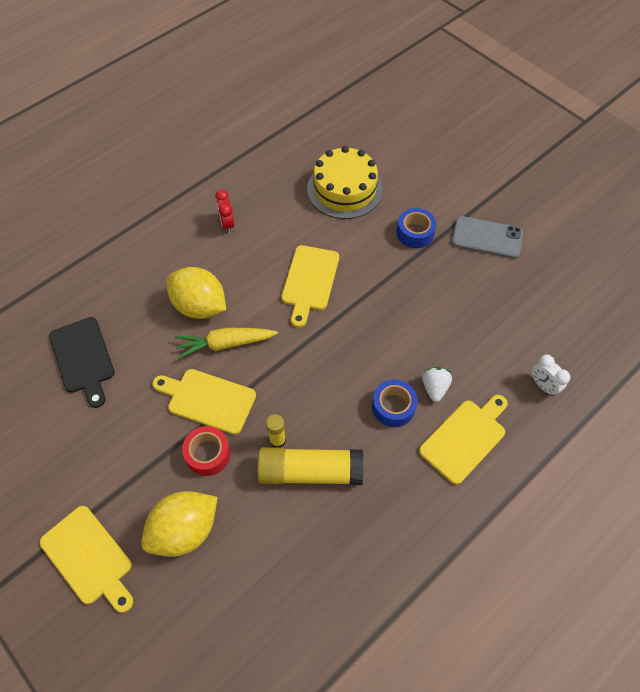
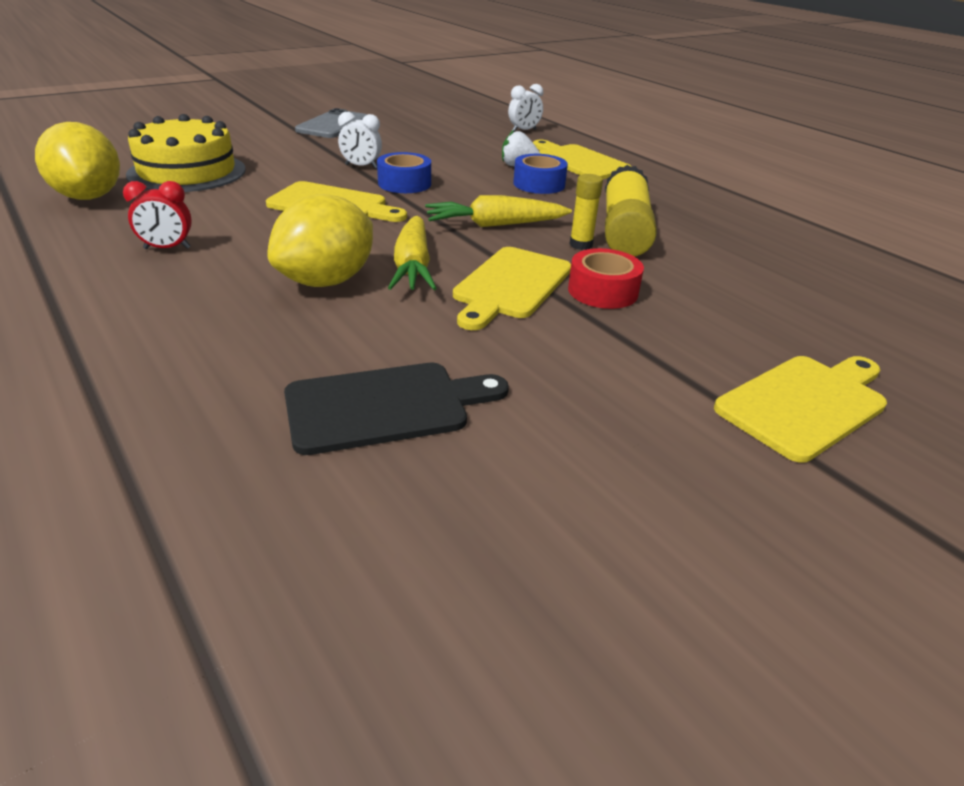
camera: 85 degrees left, 25 degrees down
(185, 530) = (727, 315): yellow lemon -> yellow lemon (89, 197)
(300, 382) = (495, 225): none -> yellow carrot
(391, 280) = (361, 166): none -> white clock
(415, 233) = (299, 149): blue tape -> blue tape (404, 183)

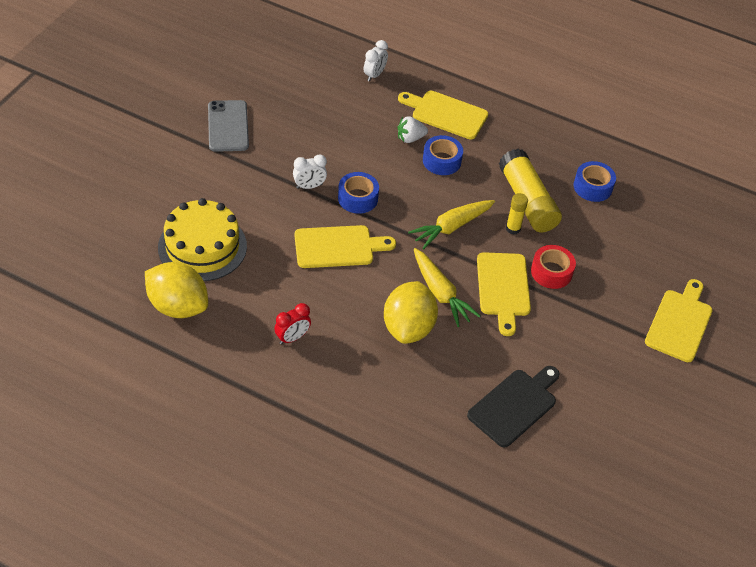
camera: 30 degrees left, 15 degrees up
(734, 242) = (592, 187): none -> blue tape

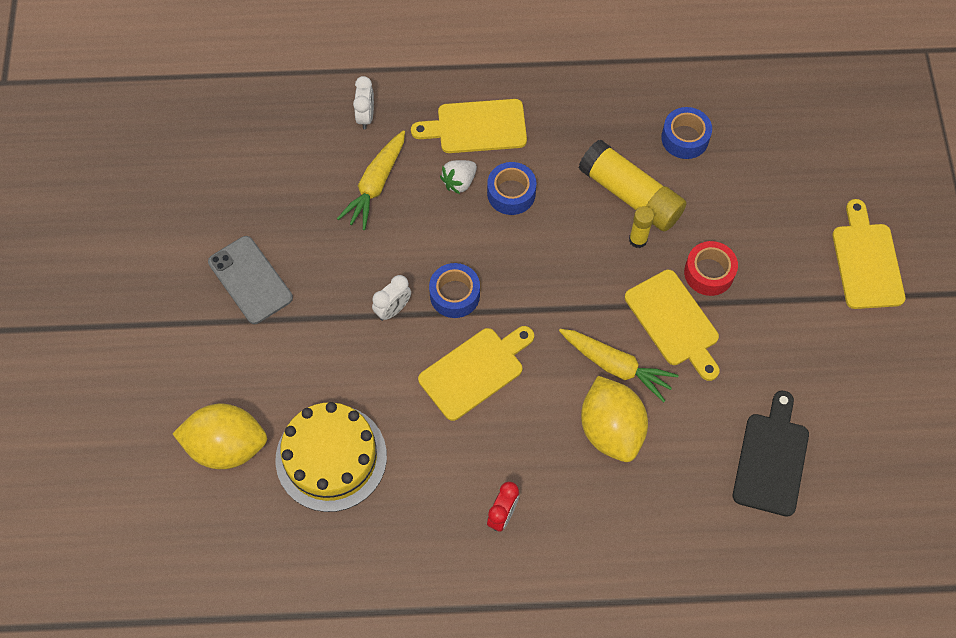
camera: 25 degrees left, 15 degrees up
(178, 306) = (357, 550): yellow lemon -> yellow lemon (227, 446)
(451, 227) = (575, 275): yellow carrot -> yellow carrot (376, 185)

